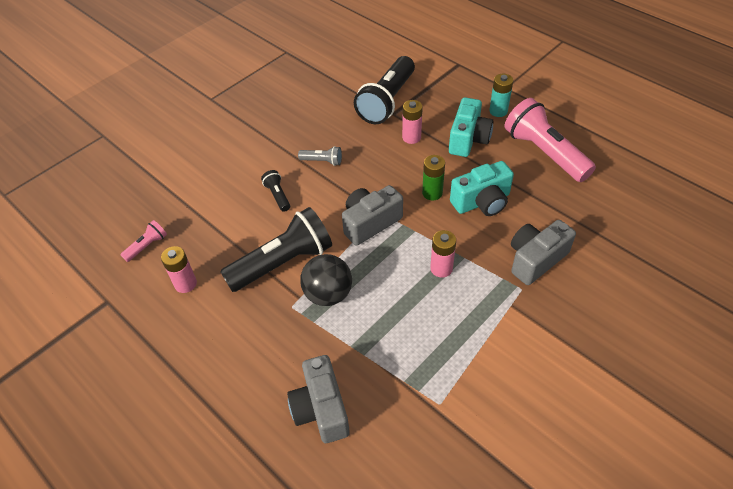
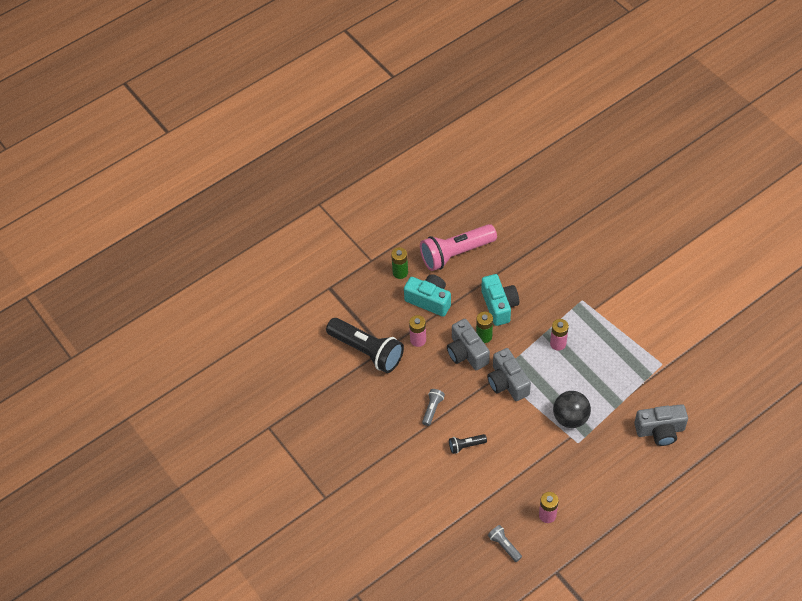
camera: 80 degrees left, 5 degrees up
(147, 246) = (504, 545): pink flashlight -> grey flashlight
(283, 262) = (537, 446): black flashlight -> none
(498, 111) = (400, 272): turquoise battery -> green battery
(535, 259) = (558, 286): grey camera -> grey camera (467, 353)

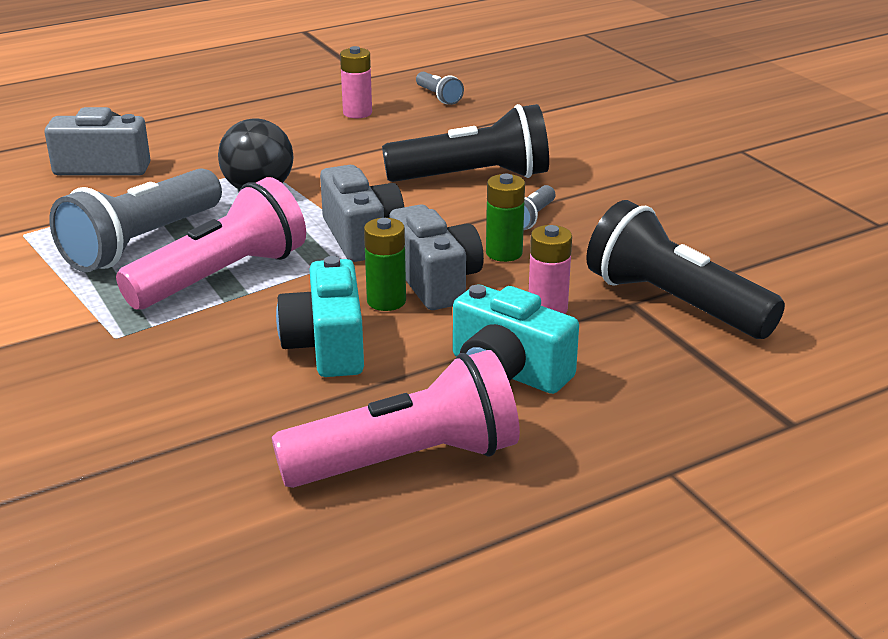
camera: 175 degrees left, 25 degrees down
(400, 272) = (582, 435): green battery -> green battery (504, 253)
(466, 446) = (473, 177): black flashlight -> black flashlight, size x2.24
(558, 343) = (221, 276): pink battery -> pink flashlight
(604, 363) = (141, 243): none -> grey flashlight

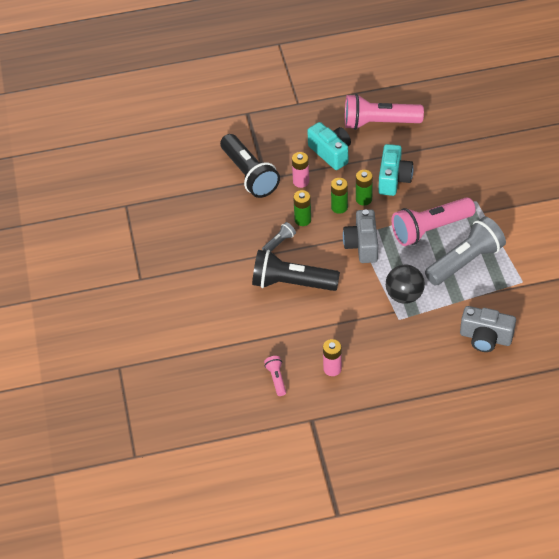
camera: 160 degrees left, 20 degrees up
(435, 281) = (339, 207): grey camera -> green battery
(438, 97) = (276, 379): grey flashlight -> pink flashlight

